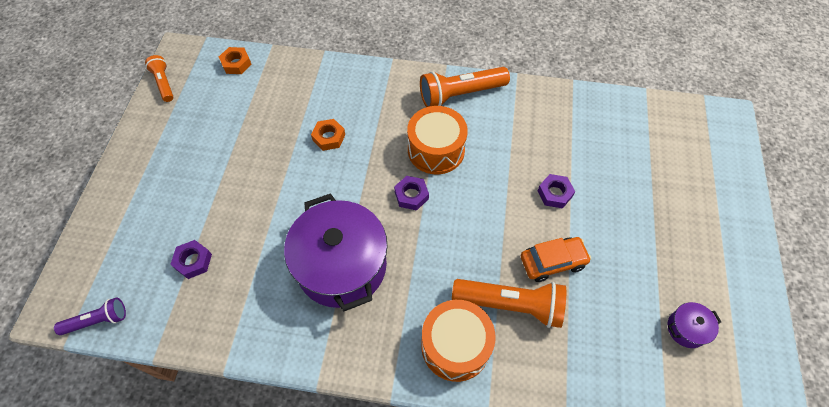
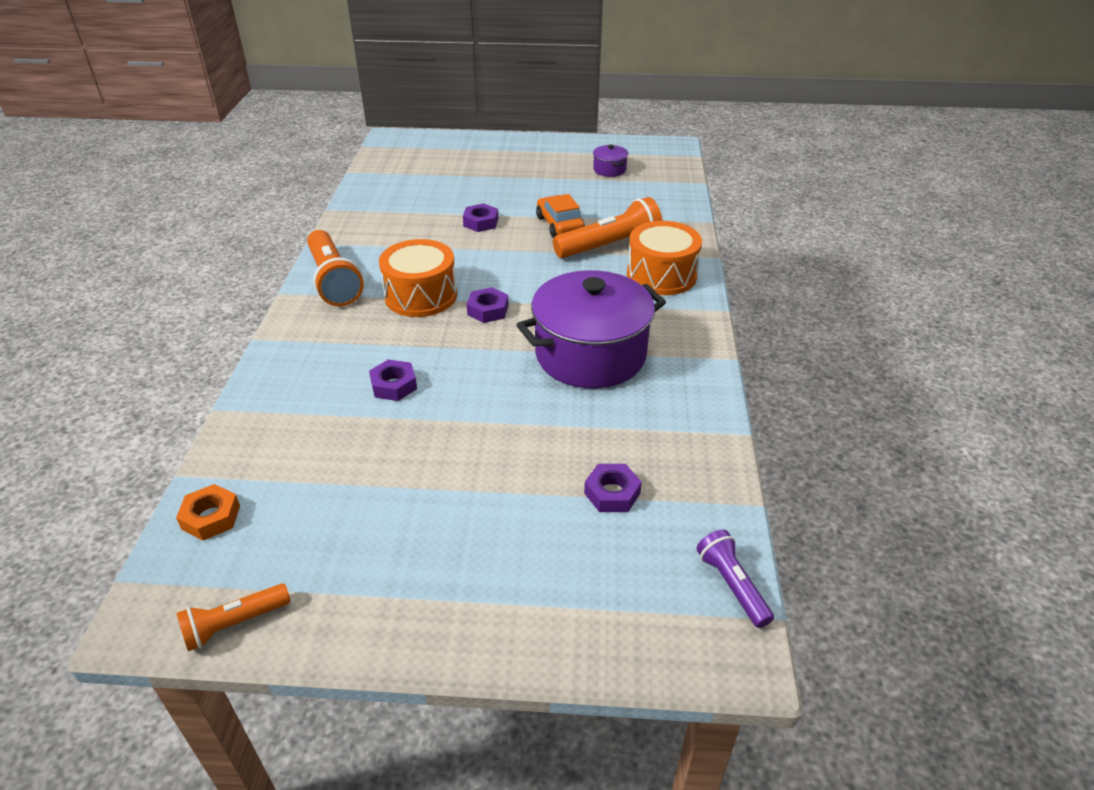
camera: 95 degrees left, 20 degrees down
(329, 137) = (394, 385): orange nut -> purple nut
(511, 305) = (610, 246): orange flashlight -> orange flashlight turned 60 degrees clockwise

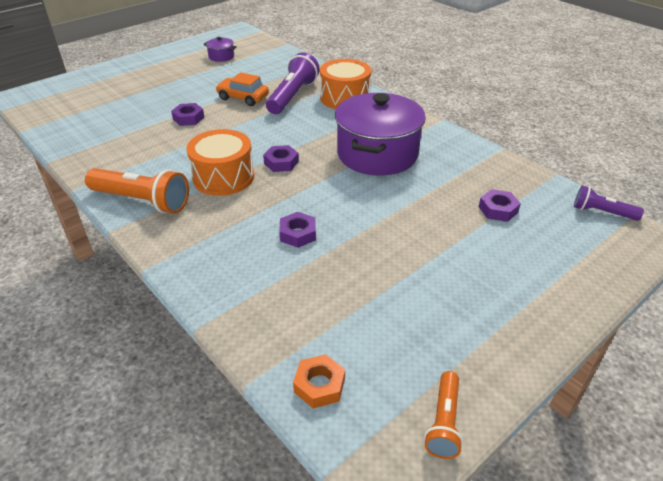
camera: 45 degrees left, 0 degrees up
(610, 246) = (293, 96): orange flashlight -> purple flashlight

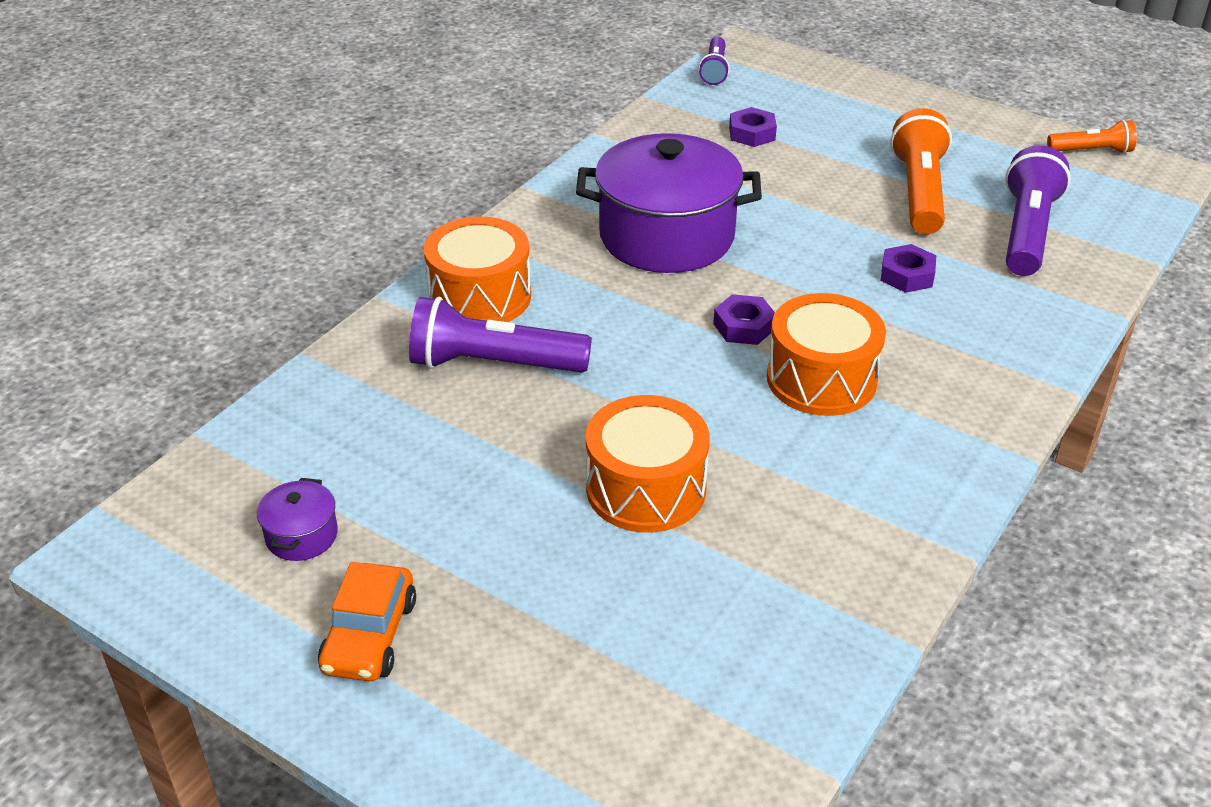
camera: 105 degrees left, 0 degrees up
(142, 201) = (943, 451): orange flashlight -> orange flashlight (919, 192)
(188, 118) = (646, 488): purple nut -> orange drum
(243, 98) = (524, 433): orange car -> orange car (369, 636)
(319, 385) = (1117, 219): orange nut -> none
(323, 314) = (1027, 232): none -> purple flashlight

